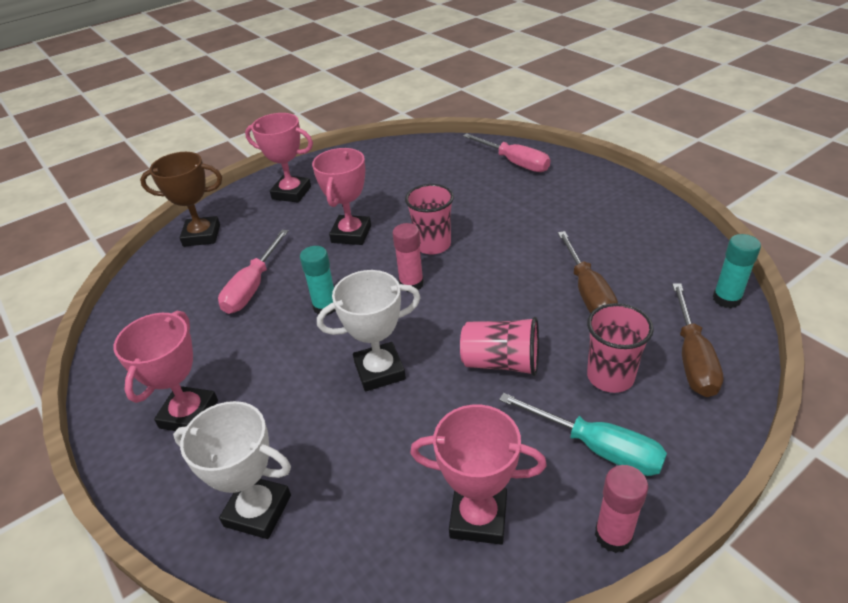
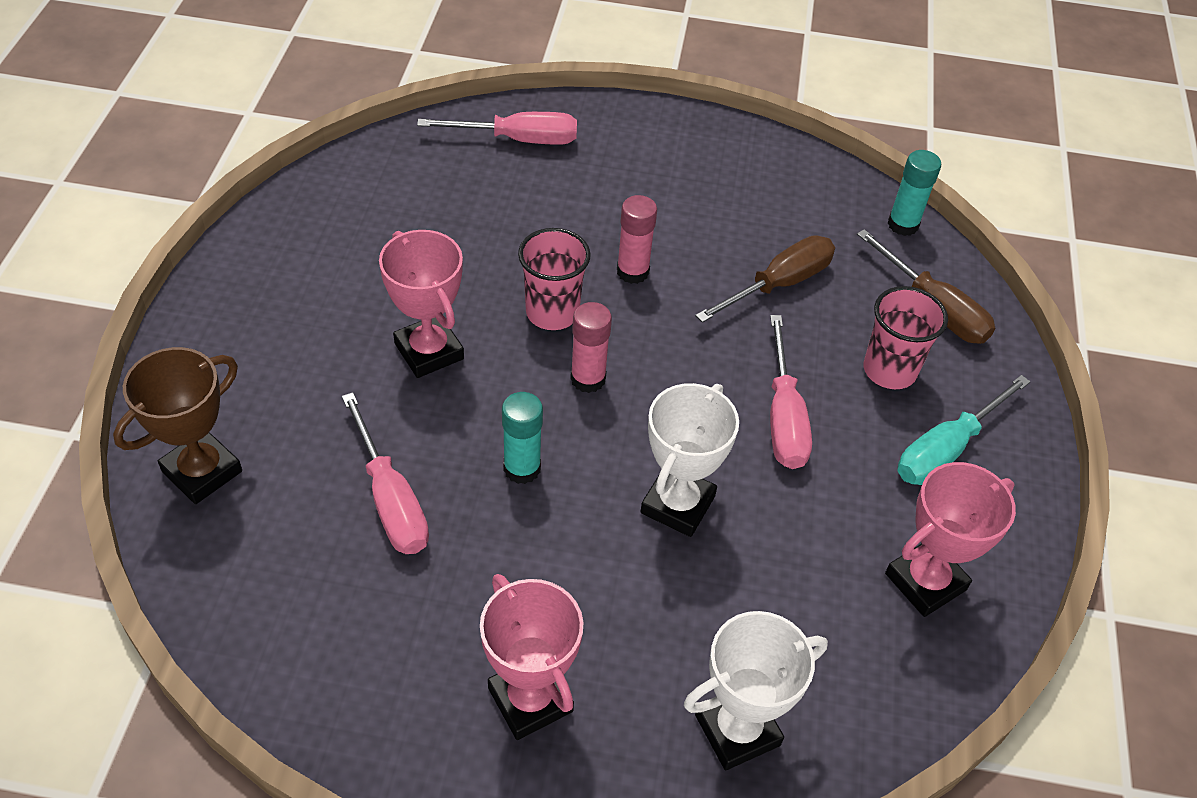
camera: 50 degrees left, 10 degrees up
(291, 193) = (255, 331): pink trophy -> none
(501, 363) = (784, 417): pink cup -> pink screwdriver
(587, 292) = (778, 284): brown screwdriver -> brown screwdriver turned 75 degrees counterclockwise
(597, 447) = (946, 449): turquoise screwdriver -> turquoise screwdriver turned 150 degrees clockwise
(613, 535) = (1031, 519): pink glue stick -> pink glue stick (632, 271)

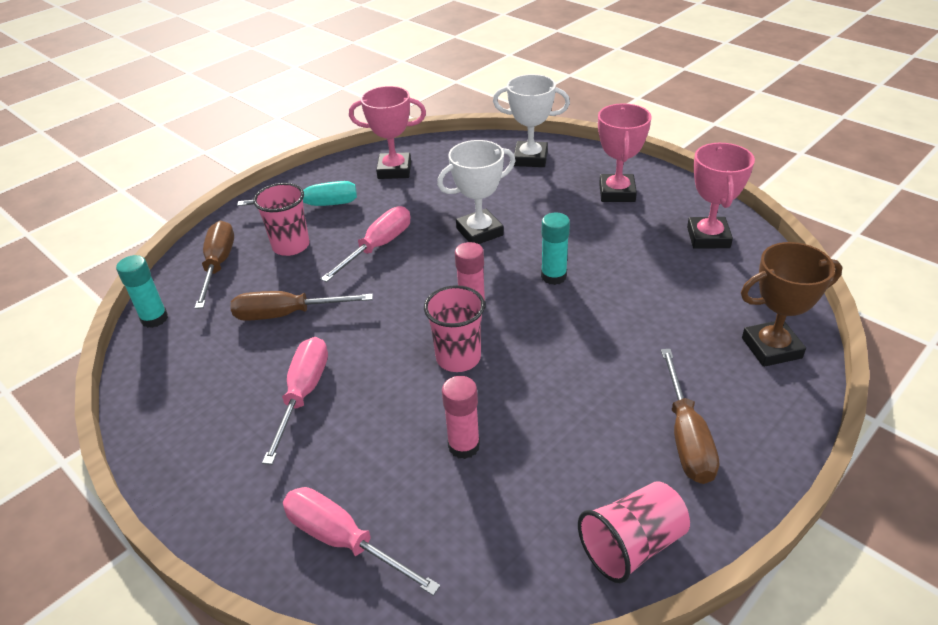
camera: 140 degrees left, 10 degrees down
(273, 324) = (686, 436): none -> brown screwdriver
(290, 219) = (632, 545): none -> pink cup
(390, 499) = (645, 289): pink screwdriver -> pink screwdriver (303, 394)
(429, 351) = (569, 366): pink trophy -> pink trophy (708, 237)
(632, 271) = (373, 363): pink glue stick -> pink glue stick (464, 446)

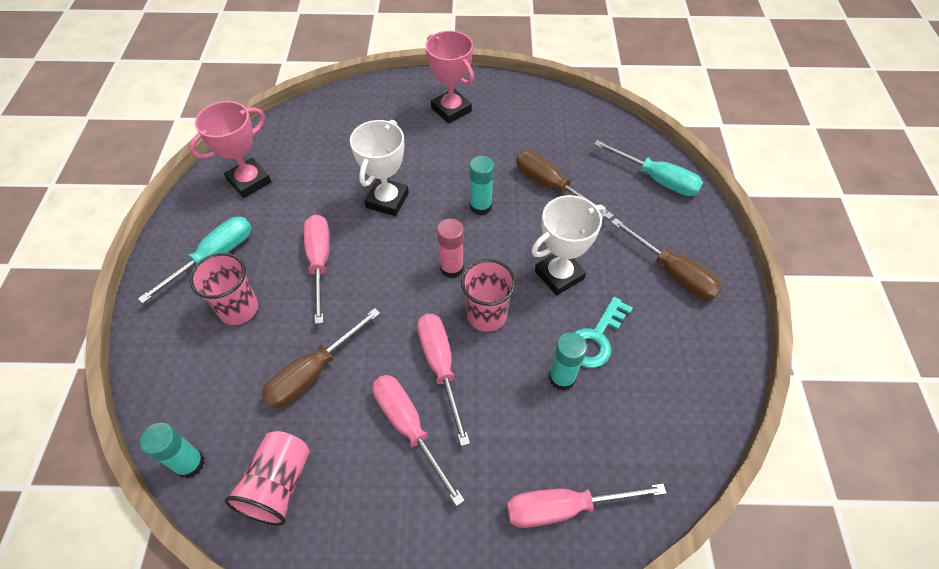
camera: 45 degrees left, 15 degrees up
(218, 265) = (189, 371): brown screwdriver -> brown screwdriver (550, 186)
(376, 370) = (440, 367): none -> pink screwdriver
(464, 446) = (562, 378): pink glue stick -> turquoise glue stick
(530, 158) = (355, 111): white trophy -> white trophy (559, 275)
(534, 437) = (596, 338): none -> turquoise key
(632, 545) = (715, 366): pink cup -> pink cup (278, 484)
(708, 237) = (545, 116): pink trophy -> none
(771, 348) = (656, 179): brown trophy -> turquoise screwdriver

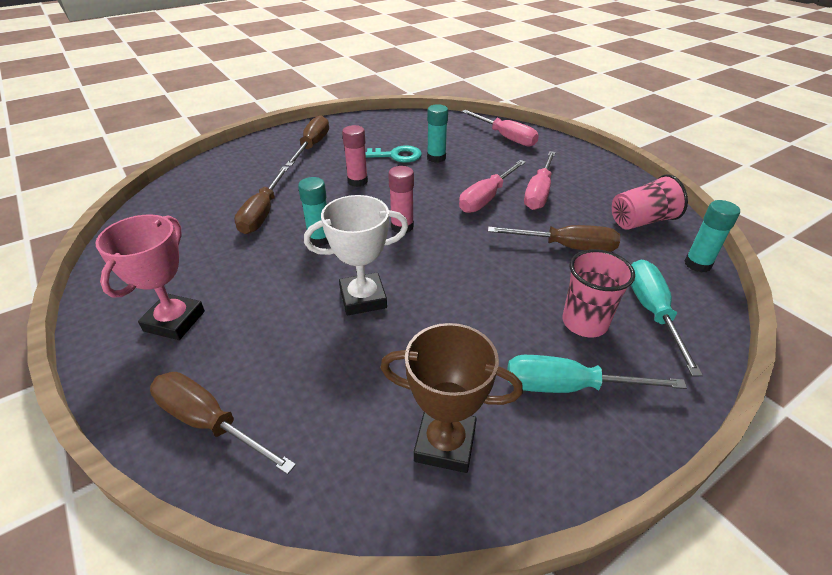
camera: 125 degrees left, 15 degrees down
(249, 181) = (445, 443): pink trophy -> brown trophy
(319, 262) = (480, 301): pink screwdriver -> none
(357, 105) = (209, 423): none -> brown screwdriver
(486, 315) = (425, 196): pink cup -> none
(559, 275) = (357, 181): white trophy -> pink glue stick
(656, 179) = (217, 171): turquoise screwdriver -> turquoise screwdriver (652, 312)

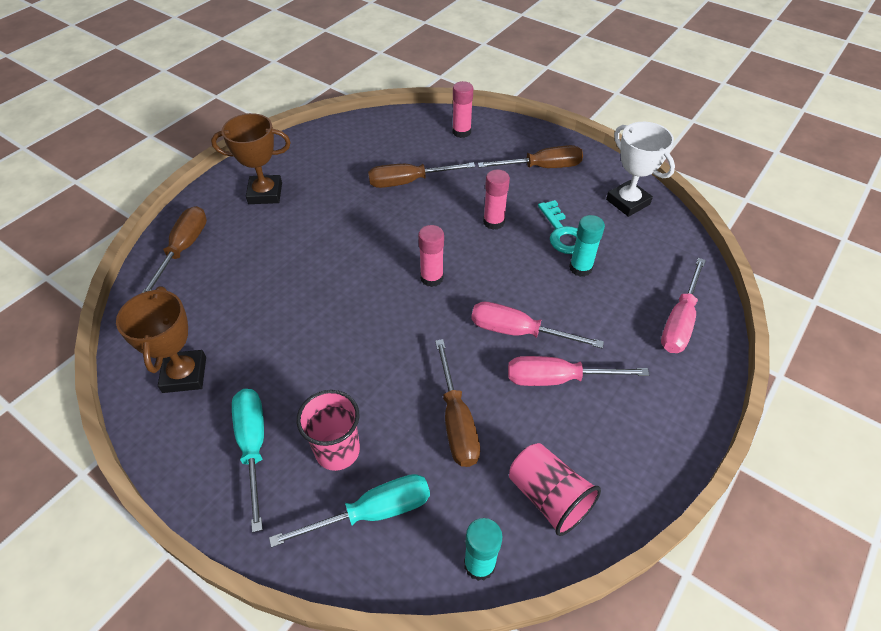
camera: 70 degrees right, 10 degrees up
(174, 321) = (265, 193): pink trophy -> brown trophy
(223, 170) = (461, 132): none -> pink glue stick
(320, 239) = (388, 230): turquoise glue stick -> none
(363, 298) = (320, 283): white trophy -> white trophy (627, 202)

